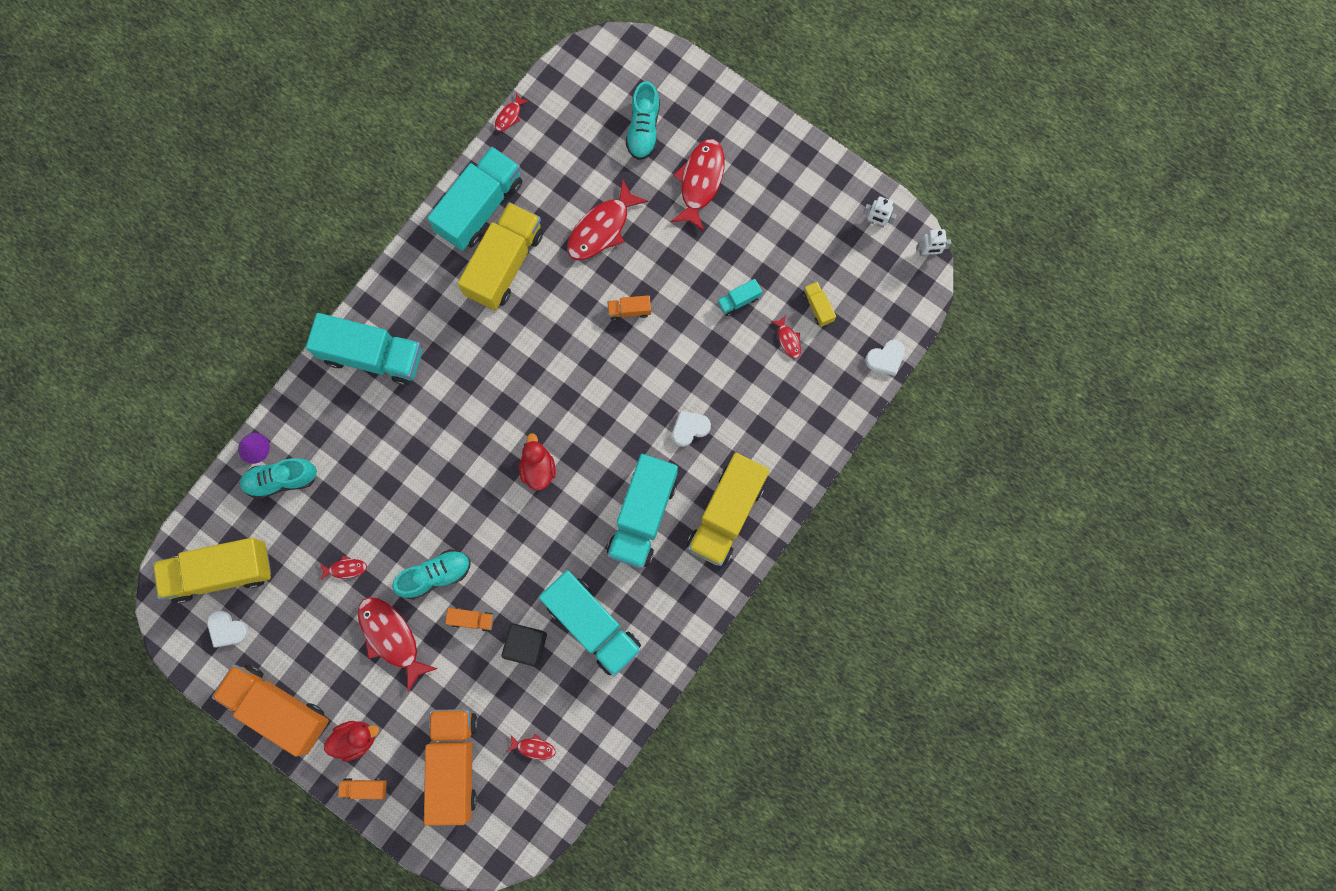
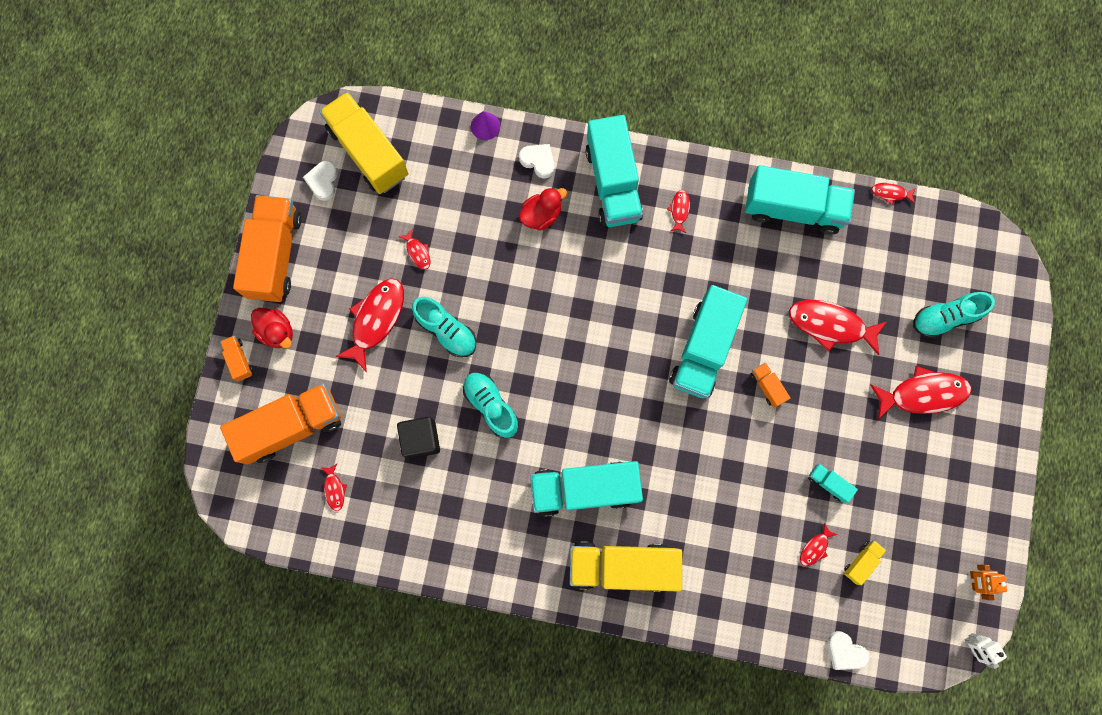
camera: 65 degrees right, 0 degrees up
(281, 480) = (469, 162): turquoise shoe -> turquoise shoe (491, 406)
(429, 308) = (679, 210): none -> red fish
(471, 619) = (422, 381): orange truck -> none
(504, 264) = (752, 255): yellow truck -> none
(538, 468) = (582, 374): red duck -> red duck (541, 215)
(592, 625) = (465, 490): turquoise truck -> turquoise truck (703, 349)
(689, 428) = (685, 494): white heart -> white heart (538, 161)
(876, 222) = (974, 580): white robot -> orange robot

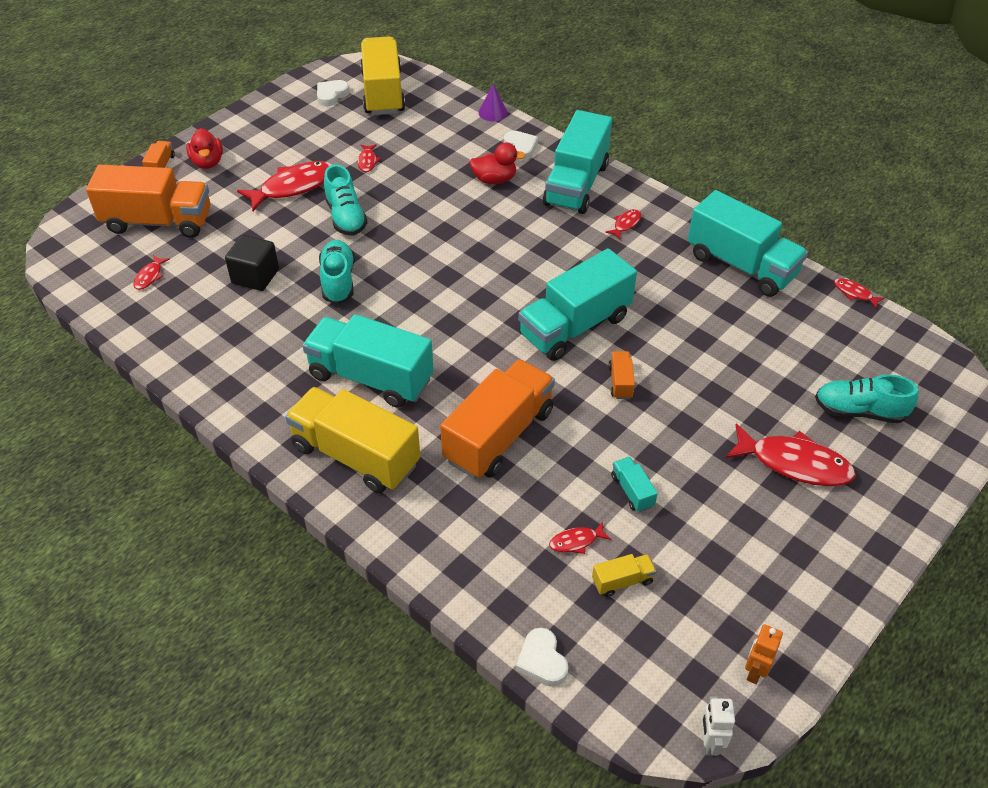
camera: 30 degrees right, 30 degrees down
(275, 255) = (252, 120): orange truck -> orange truck (499, 435)
(830, 325) = (723, 364): red fish -> none

